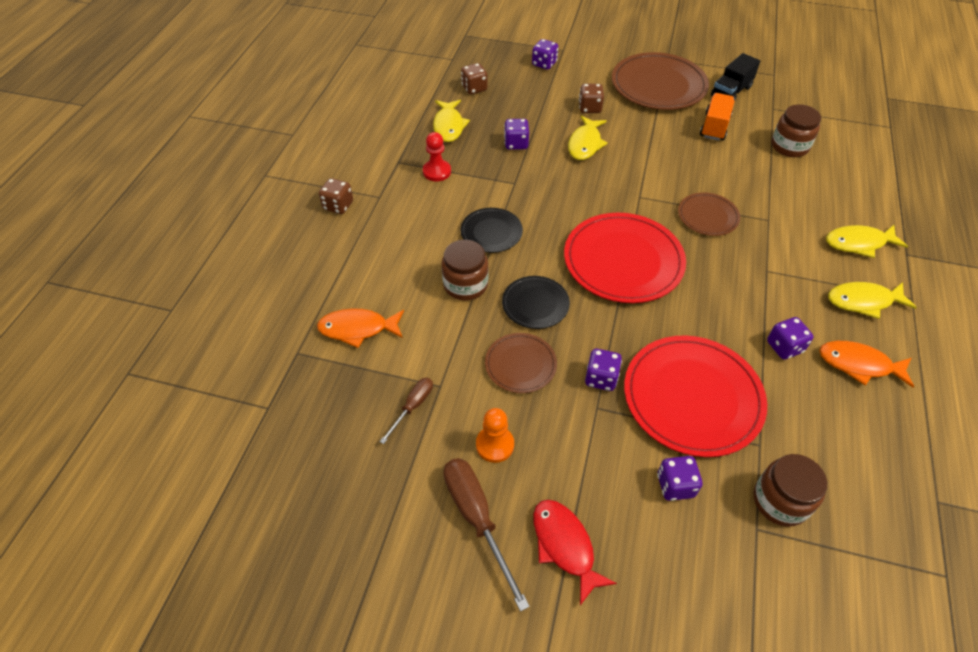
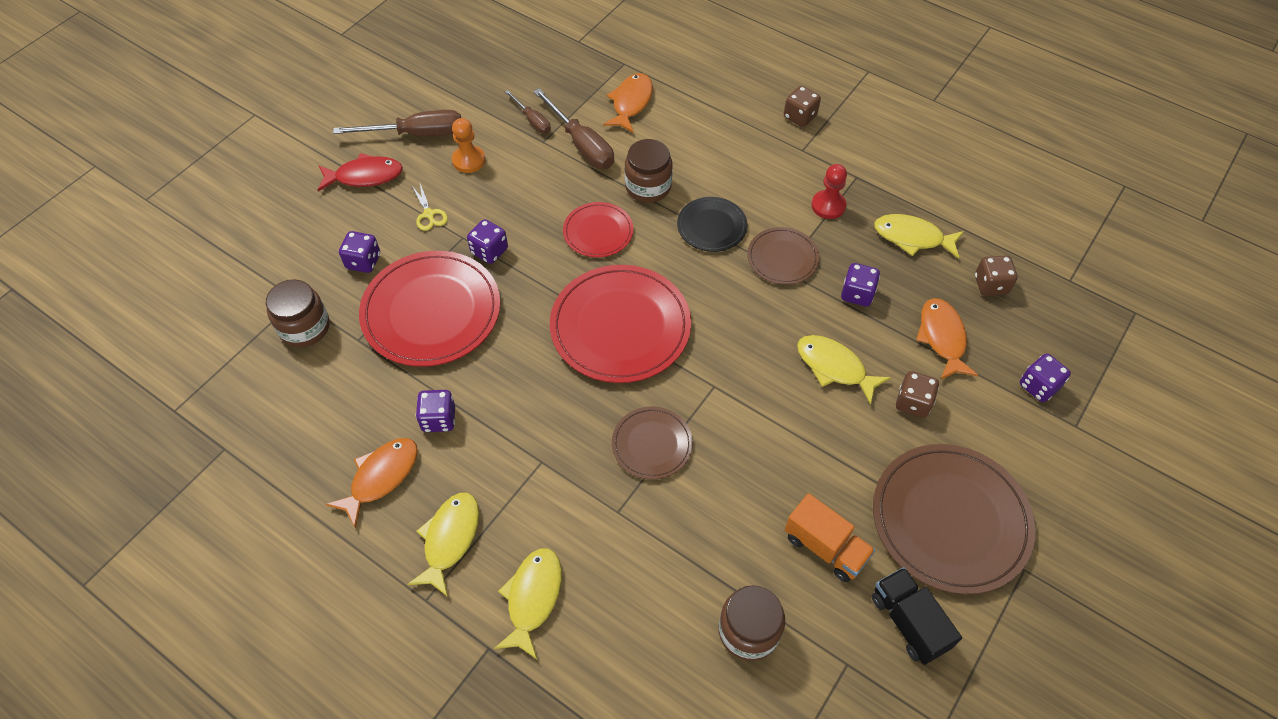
camera: 110 degrees right, 5 degrees up
(431, 351) = (581, 144): none -> brown screwdriver
(520, 364) = (535, 199): brown plate -> brown plate (782, 258)
(531, 103) = (942, 337): none -> orange fish
(535, 304) = (598, 232): black plate -> red plate
(584, 451) = (429, 214): none -> yellow scissors

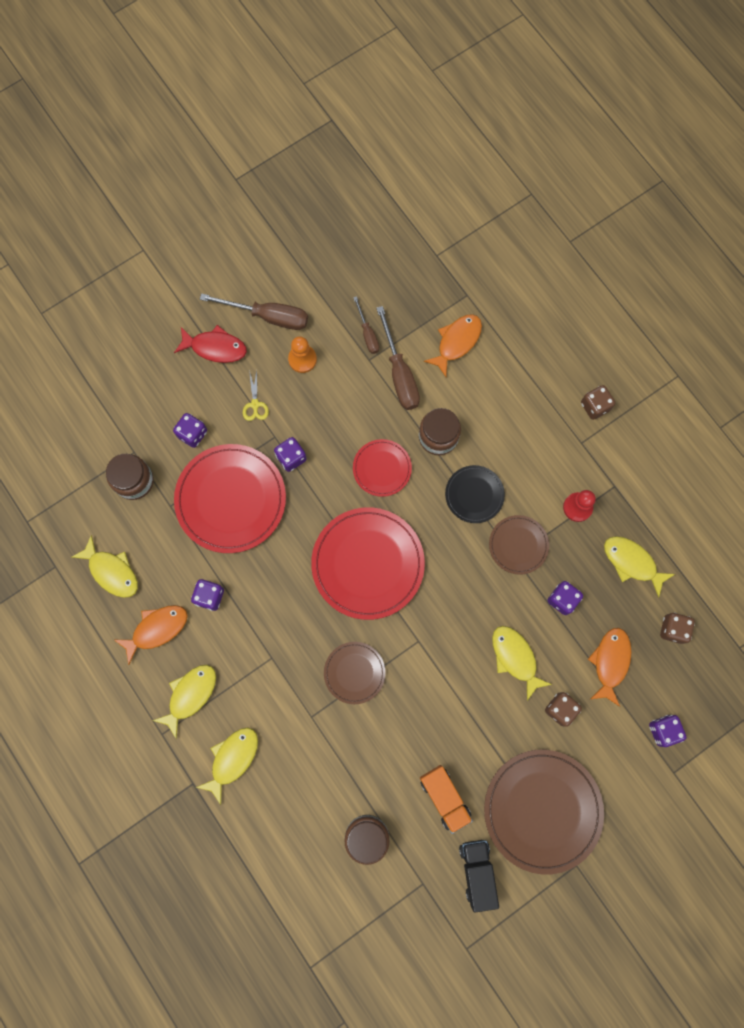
camera: 20 degrees right, 20 degrees up
(302, 431) = (112, 571): none -> yellow fish

